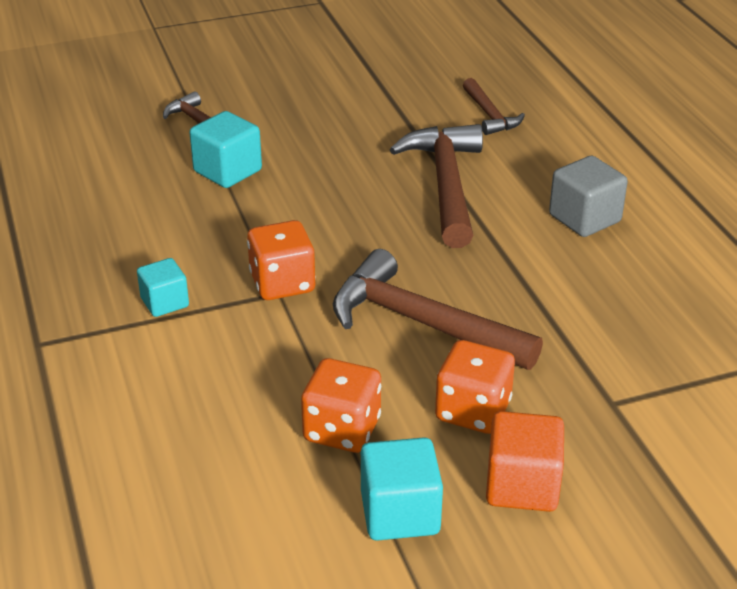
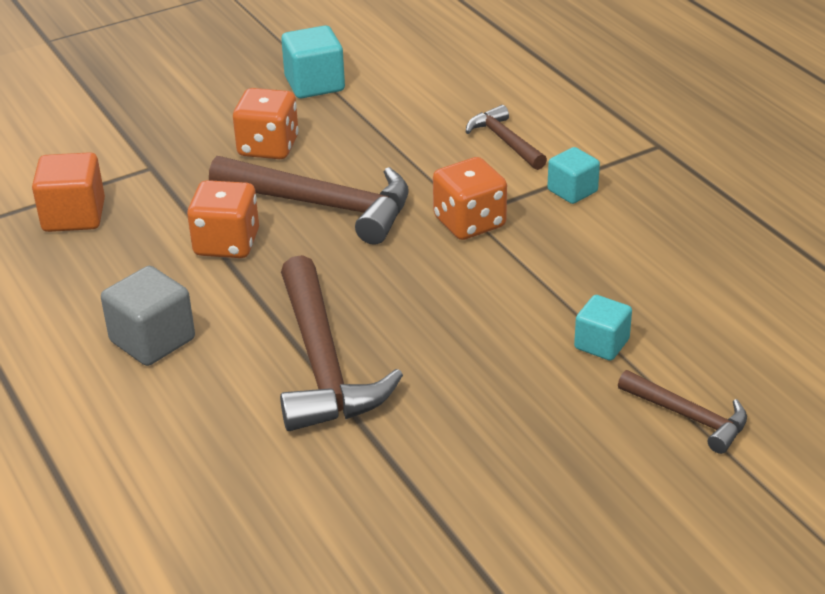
camera: 170 degrees right, 0 degrees up
(227, 171) = (601, 344): turquoise cube -> turquoise cube, size x0.66
(342, 429) = (371, 122): orange dice -> orange dice (227, 243)
(490, 115) = (275, 498): brown hammer -> brown hammer (505, 141)
(522, 485) = (227, 108): orange cube -> orange cube (74, 216)

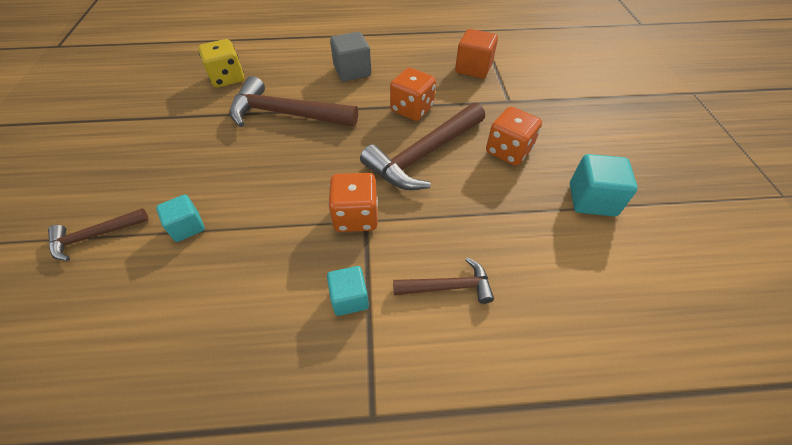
camera: 115 degrees right, 15 degrees up
(267, 493) = (227, 78): none -> yellow dice

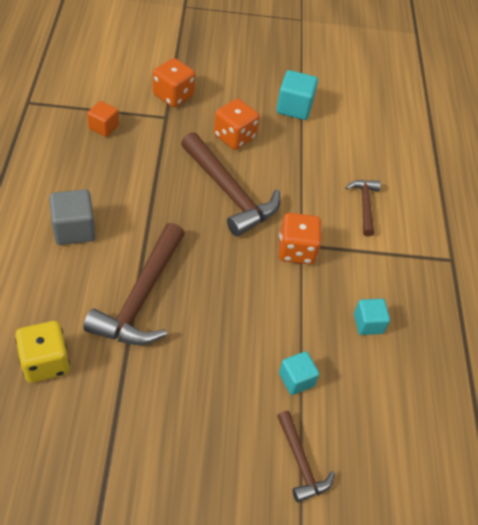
camera: 90 degrees left, 0 degrees up
(349, 298) = (372, 262): turquoise cube -> turquoise cube (368, 323)
(412, 109) = (160, 189): orange dice -> orange dice (173, 95)
(473, 68) = (104, 127): orange cube -> orange cube, size x0.66

